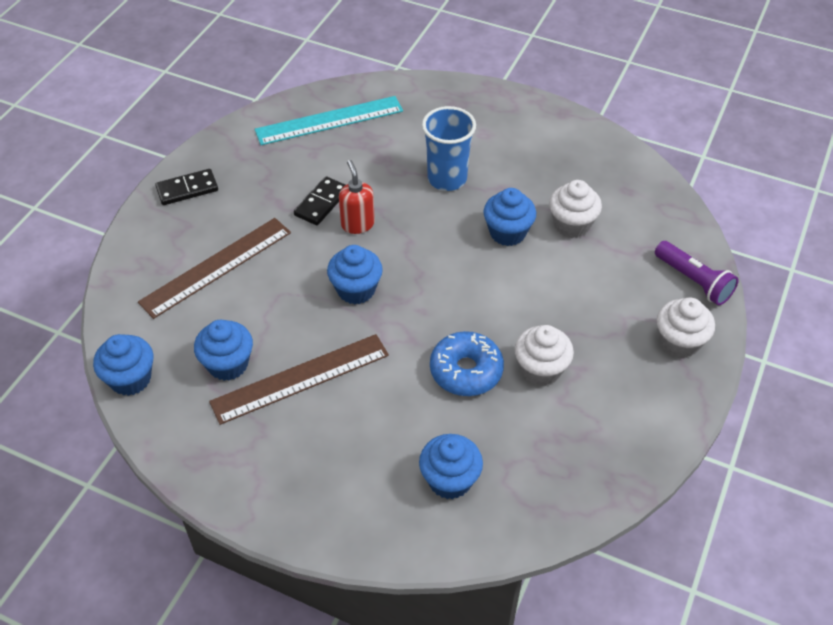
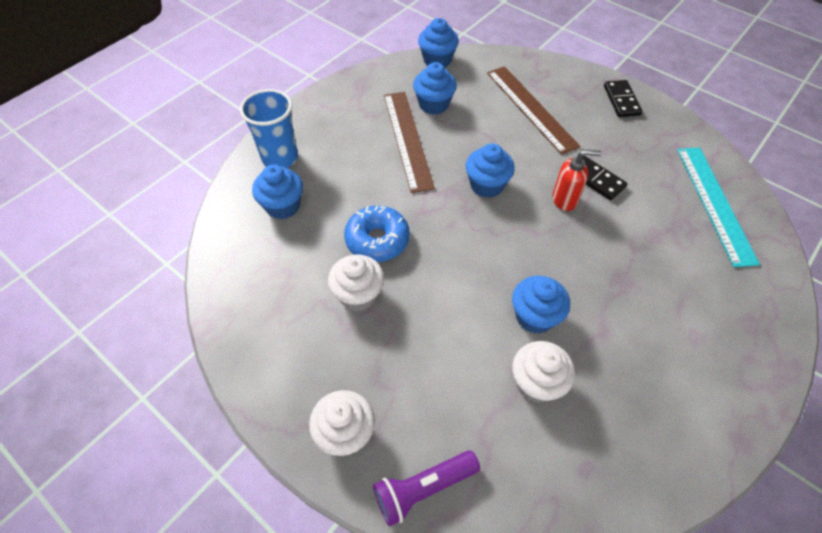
camera: 105 degrees right, 5 degrees up
(447, 179) = (621, 282): blue cup -> blue cup (280, 158)

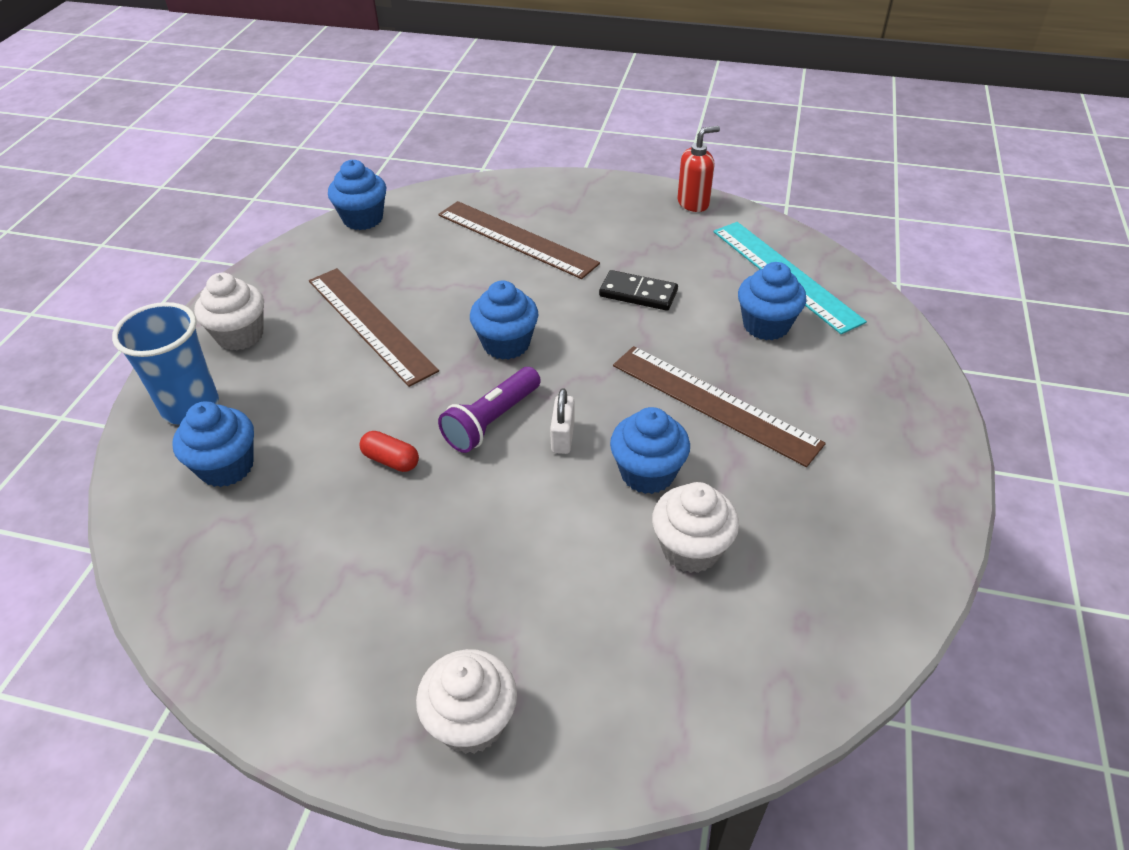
camera: 25 degrees left, 10 degrees down
(358, 295) = (399, 538): white cupcake -> white cupcake (240, 335)
(377, 240) = (391, 460): blue donut -> red capsule
(423, 488) = (615, 741): purple flashlight -> purple flashlight (492, 421)
(433, 104) = (385, 272): blue cupcake -> blue cupcake (766, 325)
(491, 267) = (563, 437): none -> white padlock
(565, 200) = (613, 328): red soap dispenser -> red soap dispenser (693, 203)
(608, 284) = (714, 403): none -> brown ruler
(621, 100) = (621, 198): black domino -> none

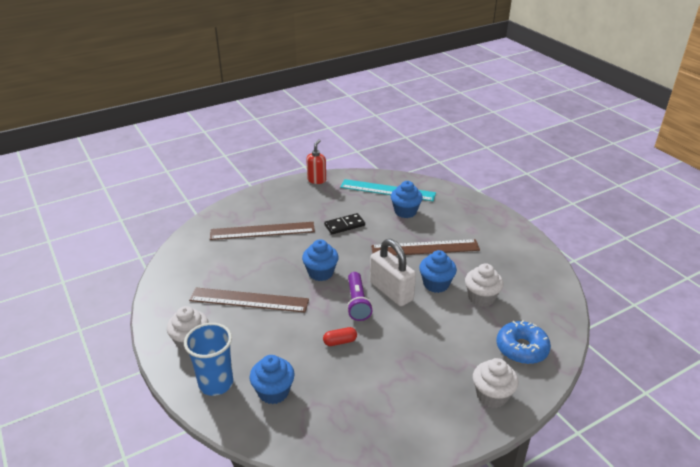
camera: 45 degrees left, 10 degrees down
(363, 219) = (172, 260): blue cupcake -> none
(563, 437) = (391, 291): white padlock -> white padlock, size x2.06
(634, 689) = (521, 348): none -> blue donut

